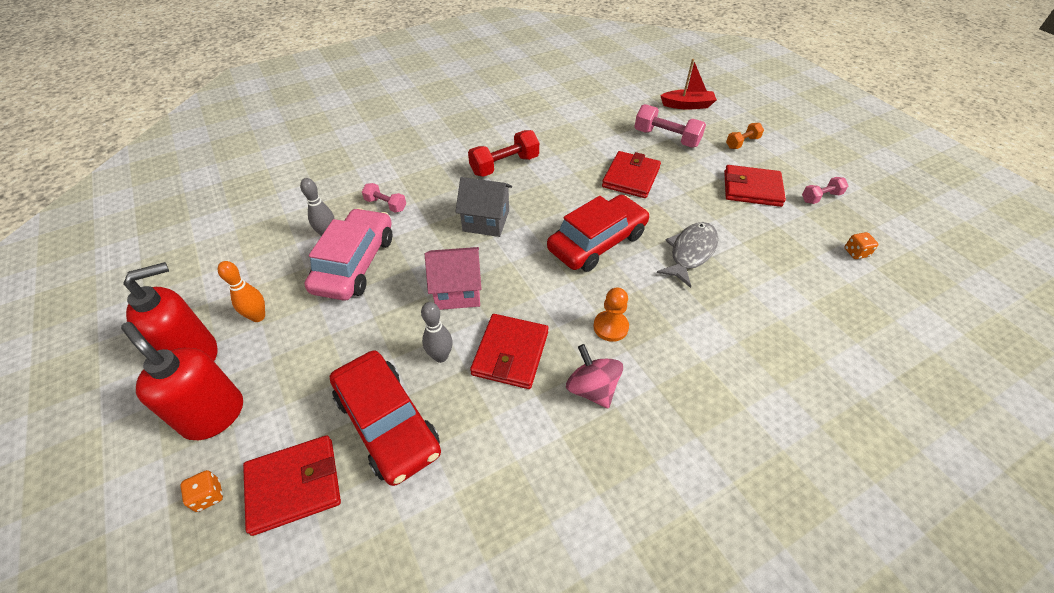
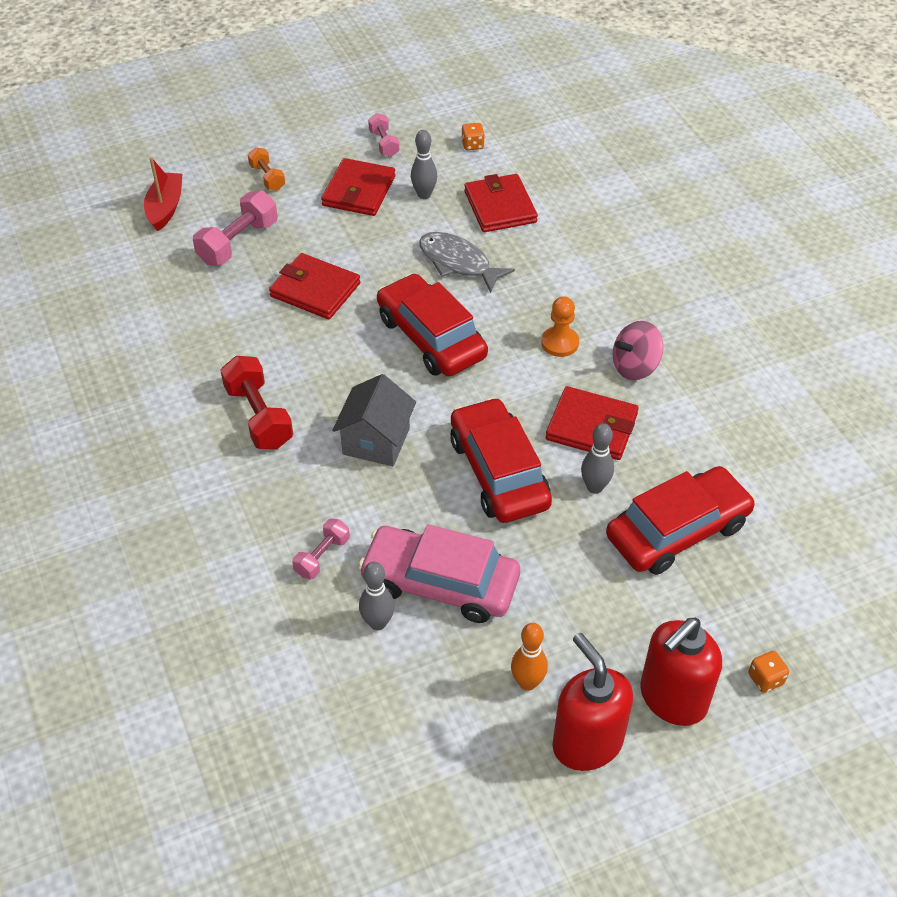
camera: 85 degrees left, 0 degrees up
(294, 485) = (749, 604): red wallet -> red wallet (500, 207)
(457, 291) = (499, 472): pink house -> red car
(767, 226) = (424, 195): none -> grey bowling pin

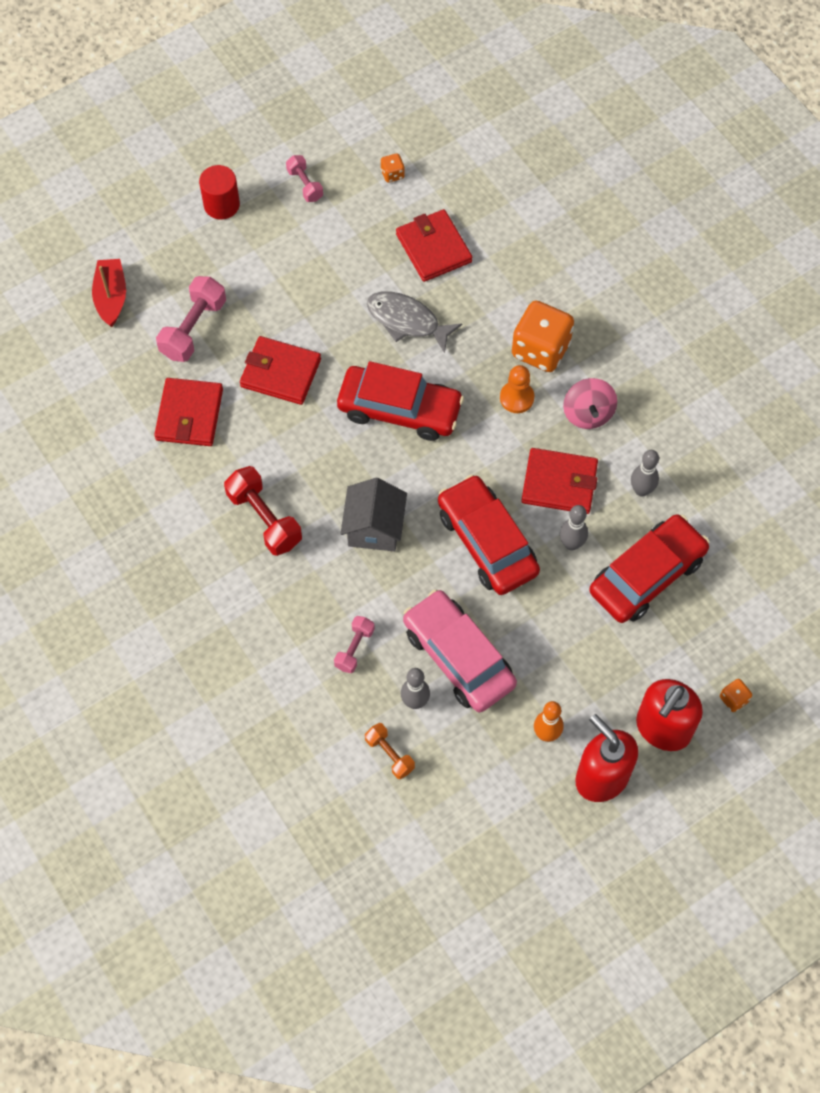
camera: 10 degrees left, 15 degrees up
(267, 177) = (200, 245): orange dumbbell -> orange dumbbell (389, 754)
(298, 149) = (221, 205): none -> red cylinder
(359, 191) = (294, 249): red wallet -> red wallet (189, 414)
(424, 195) = (358, 244): grey bowling pin -> grey bowling pin (641, 490)
(431, 337) = (399, 410): red car -> red car turned 150 degrees clockwise
(440, 583) = (458, 657): pink car -> pink car turned 45 degrees clockwise
(594, 304) = (540, 350): none -> orange dice
(635, 367) = (588, 413): pink spinning top -> pink spinning top turned 60 degrees counterclockwise

